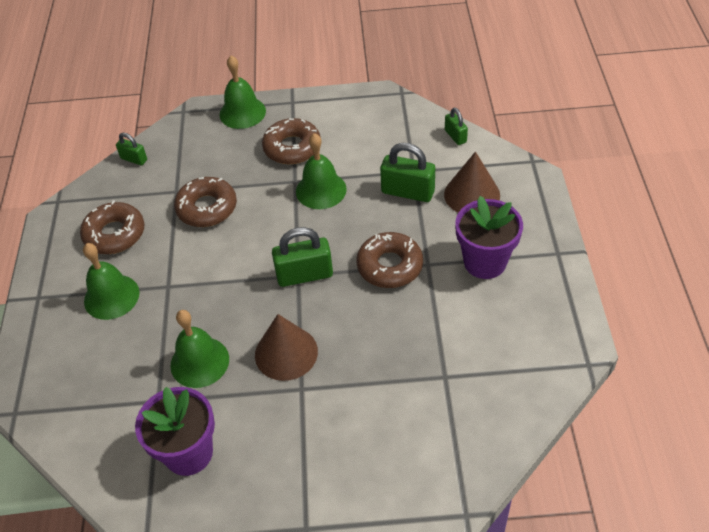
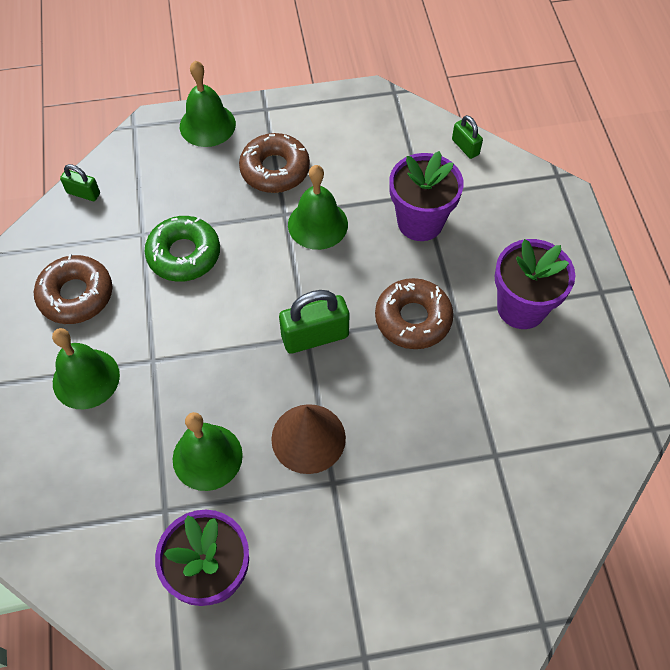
camera: 10 degrees left, 10 degrees up
(207, 208) = (184, 254): brown donut -> green donut
(407, 192) = (420, 222): green padlock -> purple flower pot
(472, 194) = (494, 222): brown cone -> none

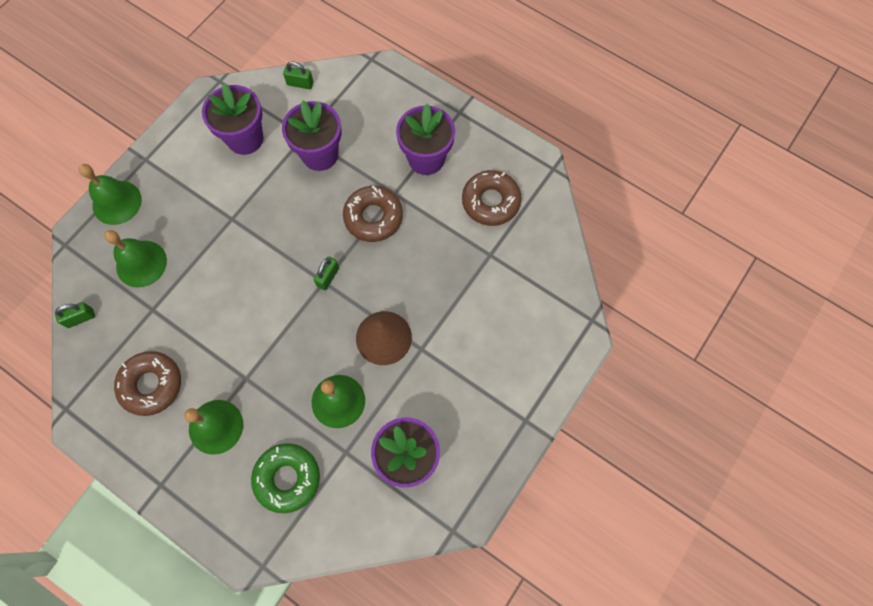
camera: 45 degrees left, 10 degrees up
(184, 254) = (194, 298): green donut -> green donut (287, 478)
(275, 169) = (195, 195): brown donut -> brown donut (490, 201)
(315, 336) = (328, 277): green padlock -> green padlock, size x0.56
(317, 224) = (259, 208): green bell -> green bell (141, 263)
(366, 156) = (245, 138): none -> purple flower pot

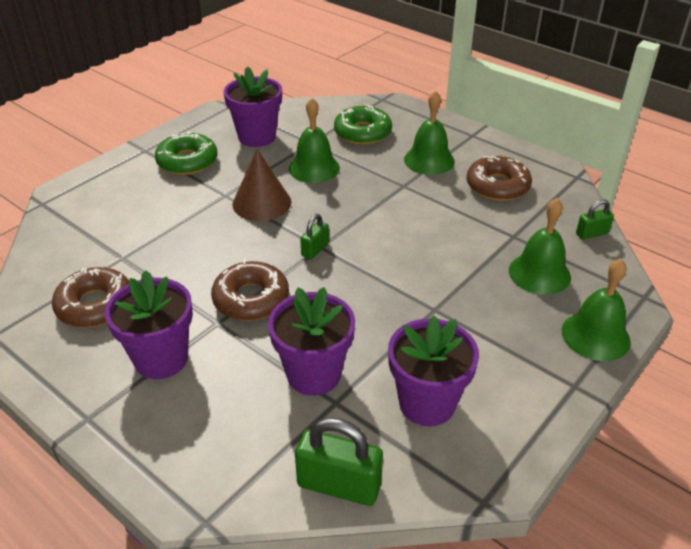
camera: 175 degrees left, 30 degrees down
(300, 83) = (339, 485): green padlock -> green padlock, size x1.77
(473, 402) = (187, 161): none -> green donut

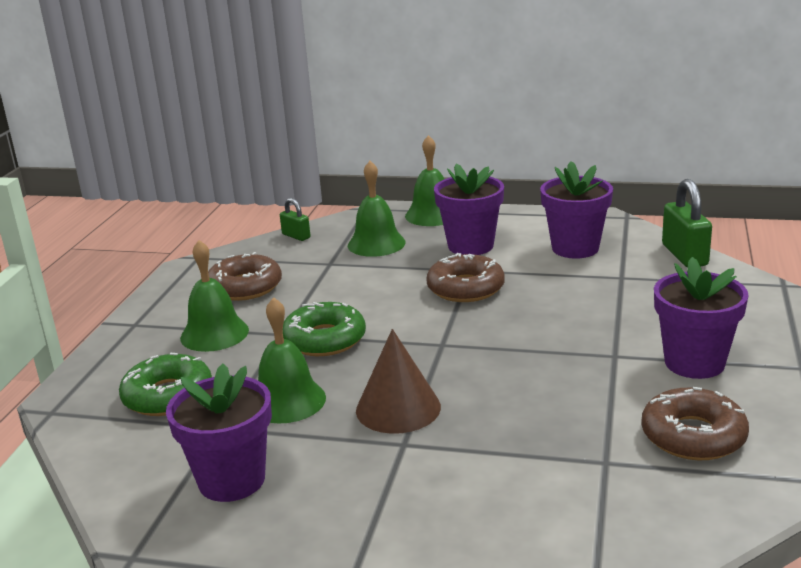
camera: 115 degrees left, 15 degrees down
(187, 161) = (350, 516): green donut -> green donut (324, 339)
(251, 299) = (563, 350): brown donut -> brown donut (465, 288)
(314, 374) = (608, 292): purple flower pot -> purple flower pot (470, 246)
(315, 249) = (450, 345): green padlock -> none

